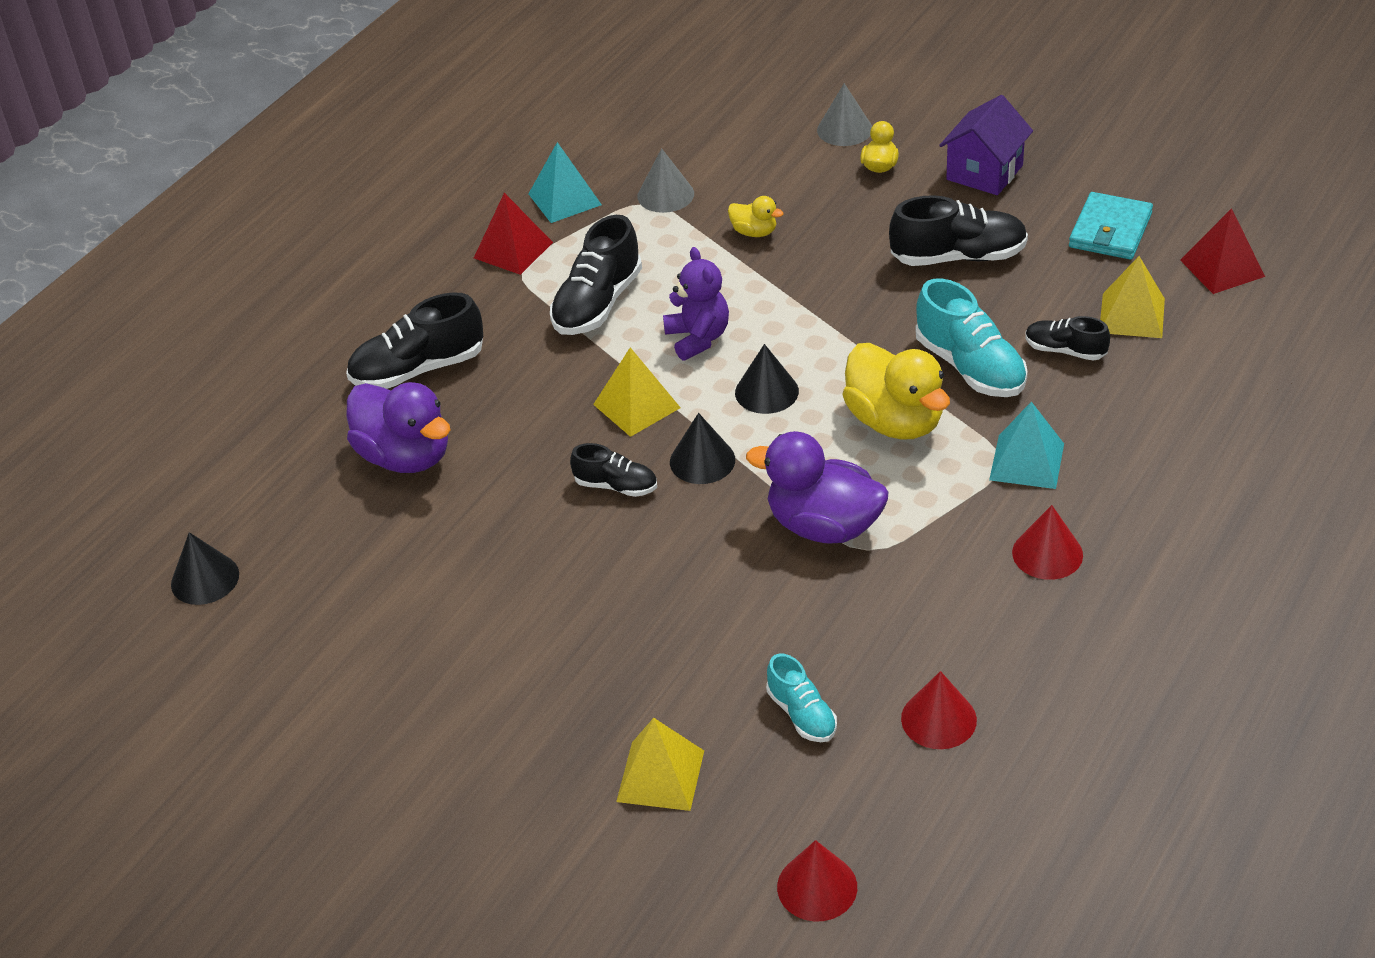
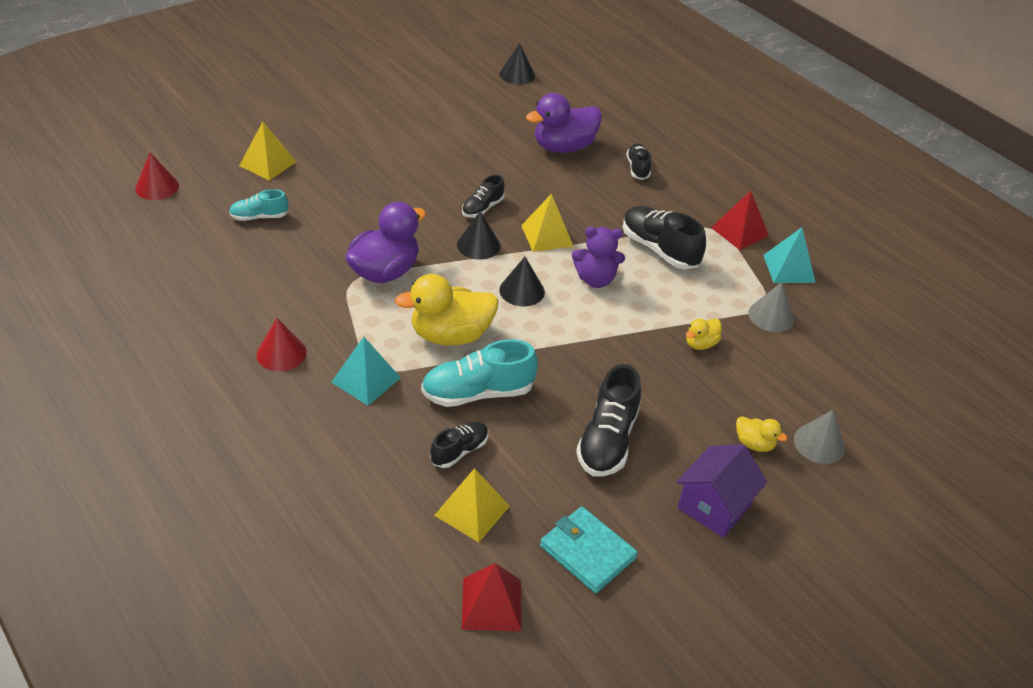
camera: 105 degrees right, 0 degrees up
(418, 369) = (638, 168): black shoe -> black shoe, size x0.58
(938, 719) = (208, 260): red cone -> none
(984, 172) = (714, 506): purple house -> purple house turned 75 degrees clockwise

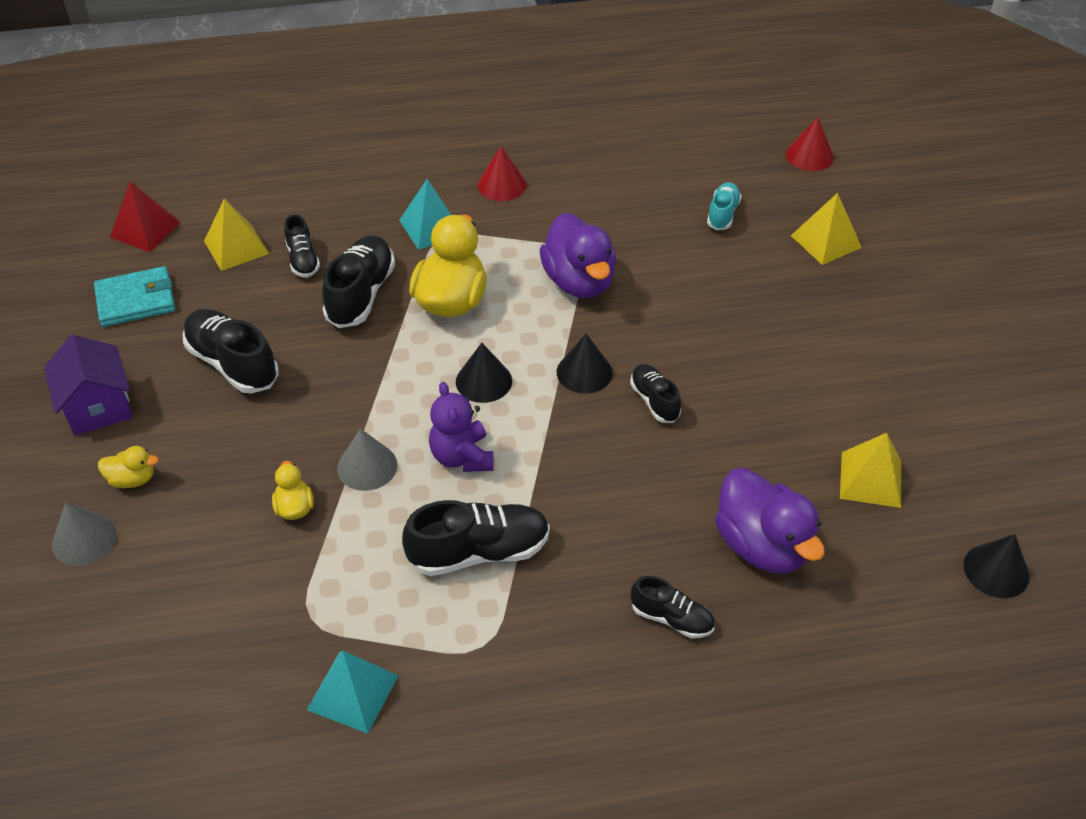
camera: 120 degrees right, 5 degrees up
(478, 393) = (361, 294): turquoise shoe -> black shoe
(547, 235) = (569, 443): yellow pyramid -> yellow pyramid (870, 479)
(563, 147) = (762, 545): purple duck -> purple duck turned 150 degrees clockwise
(595, 279) = (462, 457): purple teddy bear -> purple teddy bear turned 45 degrees counterclockwise
(739, 231) = (462, 675): red pyramid -> none
(754, 444) = (132, 479): yellow duck -> yellow duck turned 150 degrees counterclockwise
(771, 316) = (286, 611): grey cone -> grey cone (367, 466)

